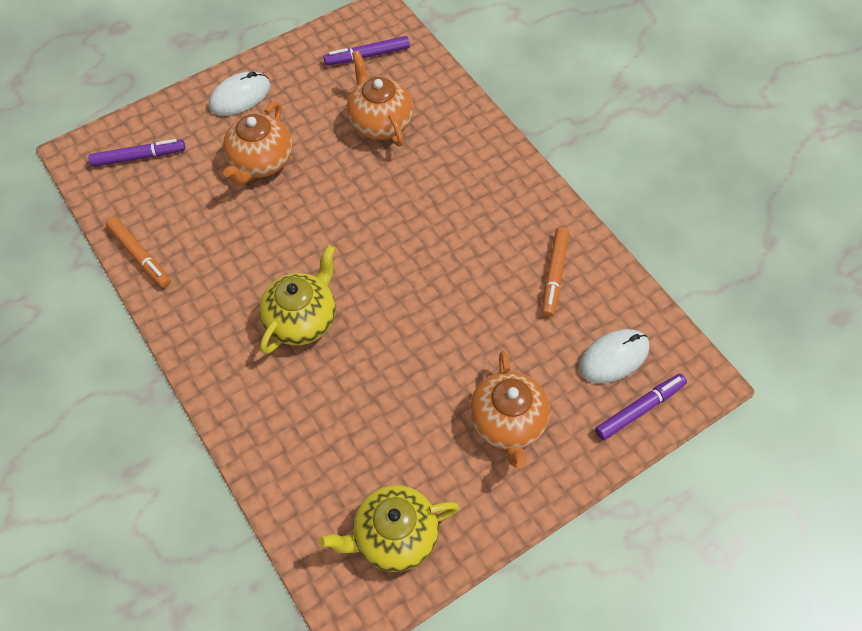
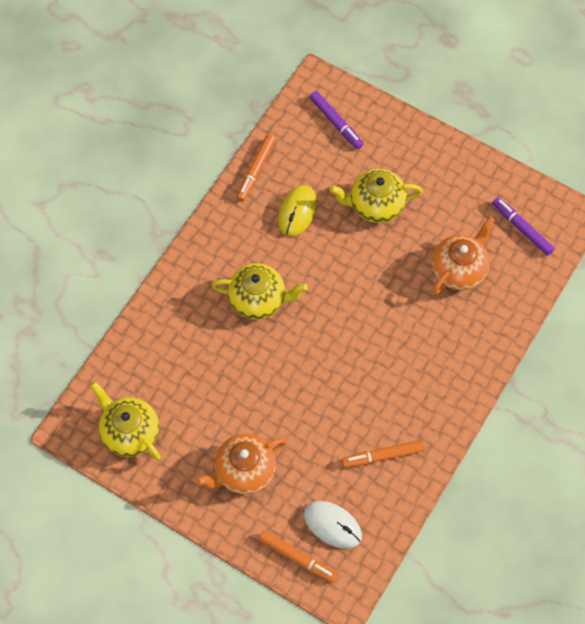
camera: 65 degrees right, 5 degrees up
(219, 237) = (297, 212): none -> yellow mouse
(240, 96) = (428, 159): white mouse -> none
(260, 162) = (375, 205): orange teapot -> yellow teapot
(639, 409) = (298, 558): purple marker -> orange marker

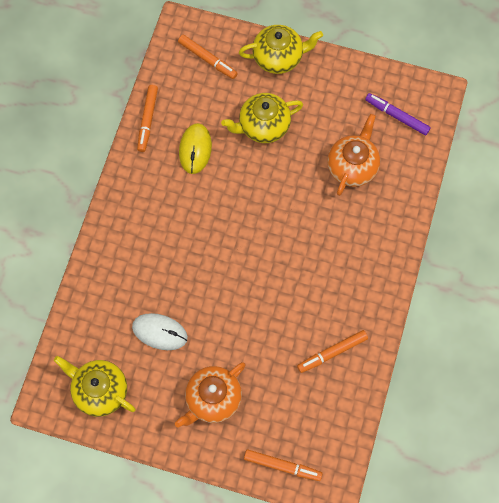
camera: 15 degrees left, 5 degrees up
(258, 299) = (182, 238): yellow teapot -> yellow teapot (279, 57)
(332, 525) = (304, 427): white mouse -> white mouse (159, 332)
(336, 123) = (207, 59): purple marker -> orange marker

